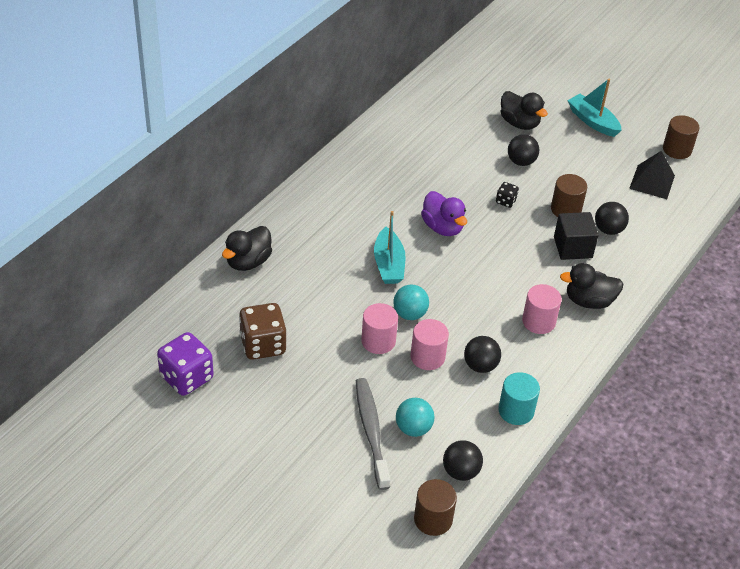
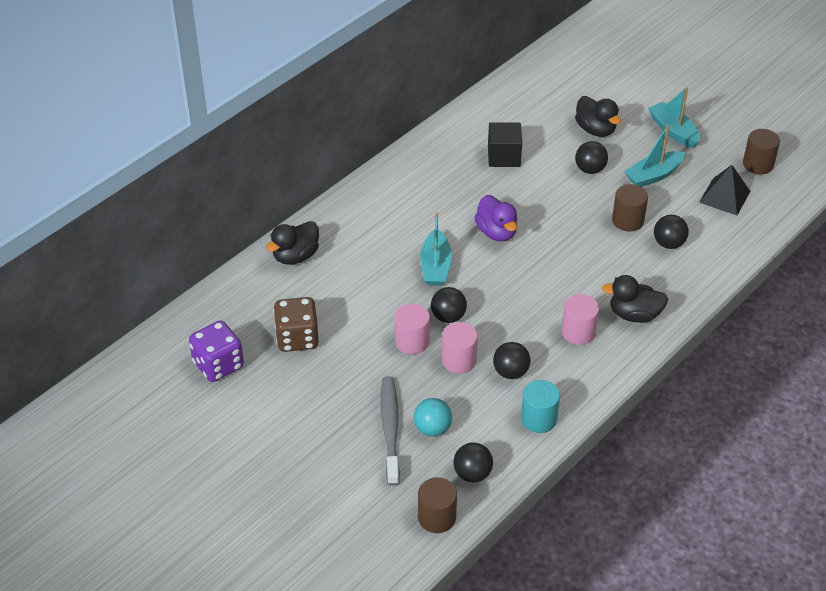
camera: 10 degrees right, 0 degrees up
(410, 314) = (448, 317): turquoise ball -> black ball
(506, 201) = (566, 209): black dice -> none
(573, 247) = (627, 259): black cube -> black cube (504, 156)
(582, 165) = (653, 175): none -> turquoise boat

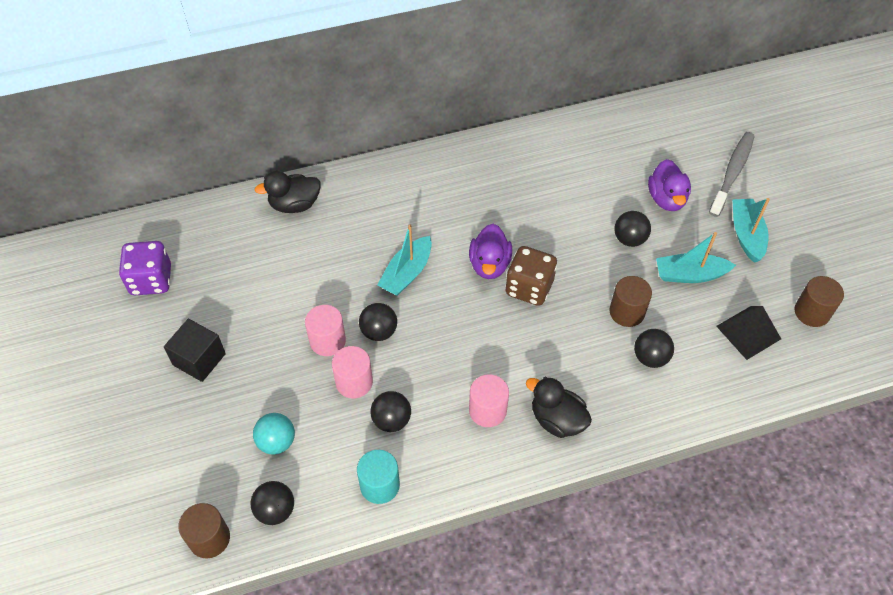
camera: 30 degrees right, 10 degrees up
(297, 338) = (234, 287): brown dice -> brown dice (529, 288)
(390, 429) = (240, 421): grey toothbrush -> grey toothbrush (732, 173)
(504, 156) = (555, 188): black cube -> black cube (199, 359)
(595, 130) = (666, 199): black duck -> purple duck

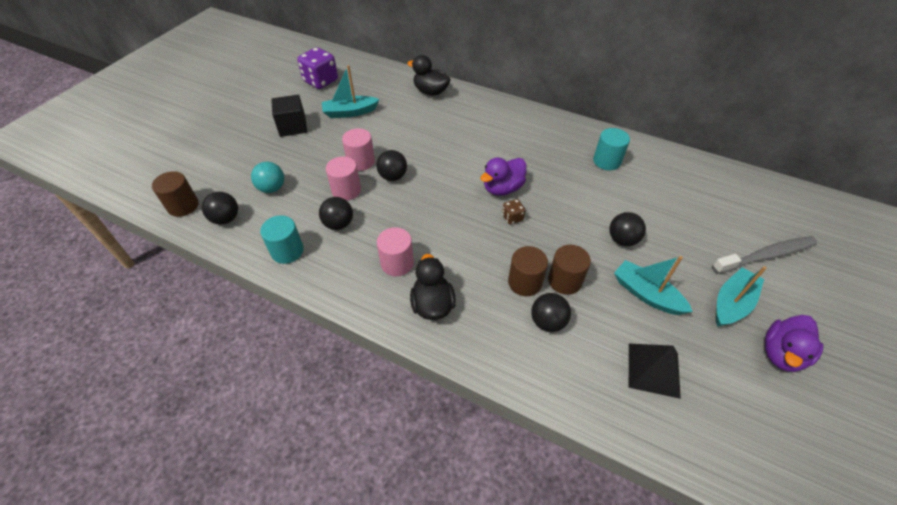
camera: 45 degrees right, 5 degrees down
(407, 273) = (447, 160): turquoise boat -> turquoise boat (350, 112)
(529, 288) = (512, 218): brown dice -> brown dice, size x0.49
(543, 167) = (607, 161): none -> turquoise cylinder
(666, 199) = (684, 235): purple duck -> purple duck (781, 354)
(812, 312) = (736, 403): brown cylinder -> brown cylinder (525, 282)

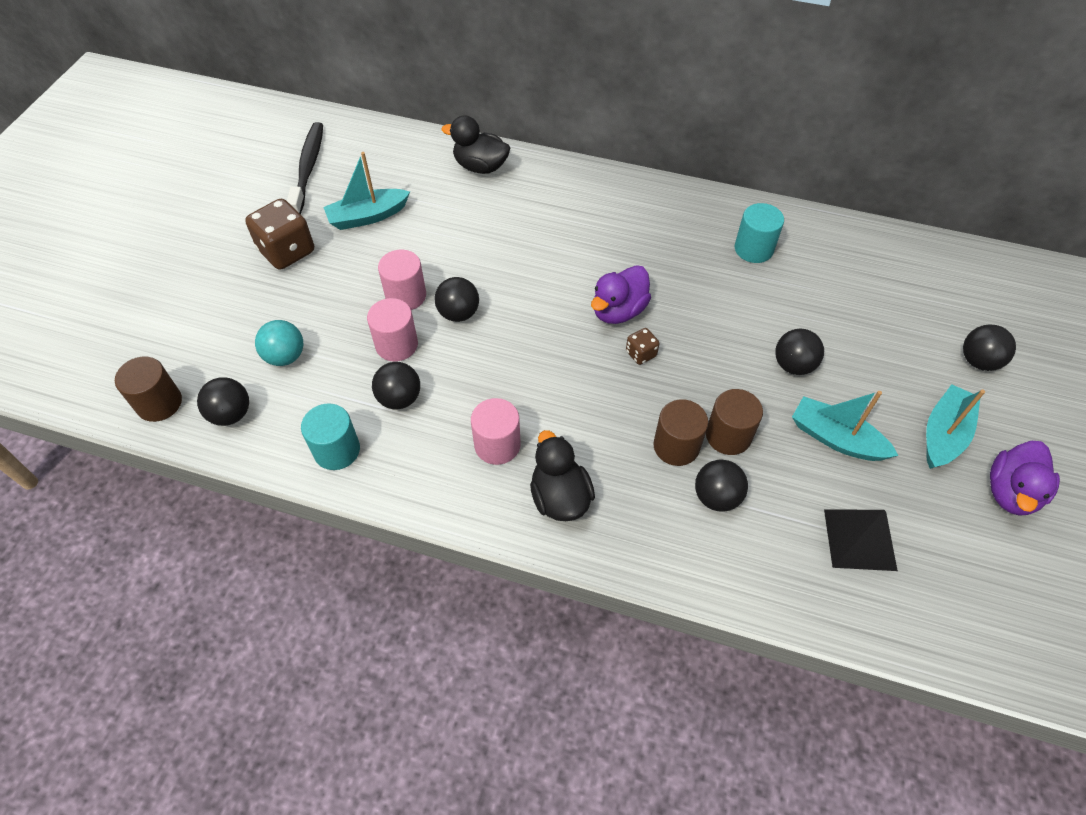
camera: 10 degrees left, 5 degrees up
(293, 126) = (287, 251): black cube -> brown dice
(321, 81) = (308, 168): purple dice -> black toothbrush
(766, 256) = (978, 361): grey toothbrush -> black ball

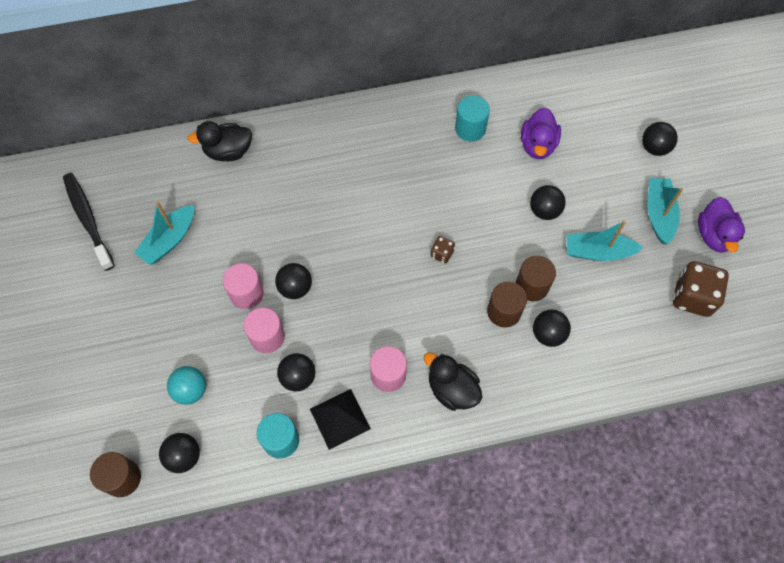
camera: 30 degrees left, 10 degrees up
(287, 251) = (126, 303): brown dice -> brown dice (692, 297)
(618, 311) = (407, 227): purple duck -> purple duck (537, 145)
(859, 539) = (645, 315): black pyramid -> black pyramid (340, 419)

